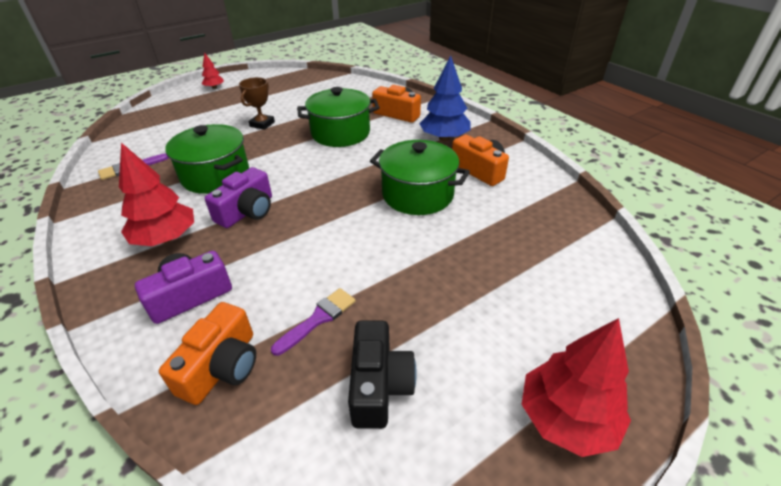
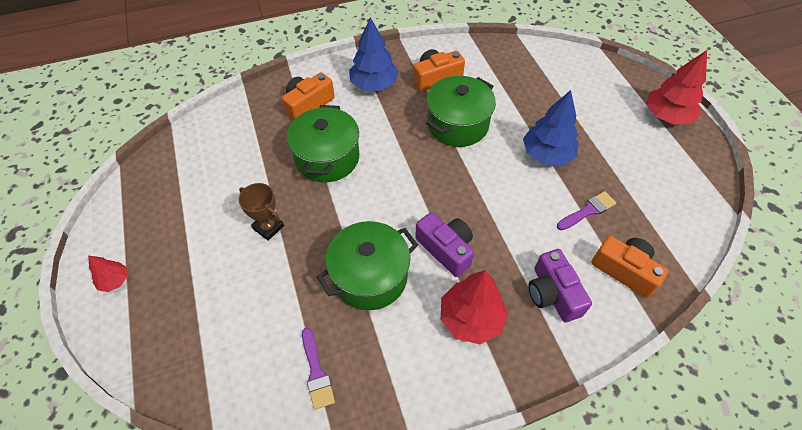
camera: 75 degrees left, 15 degrees up
(318, 319) = (588, 211): purple brush -> purple brush turned 90 degrees clockwise
(379, 385) = (643, 187): black camera -> none
(403, 269) = (547, 154): none -> blue tree

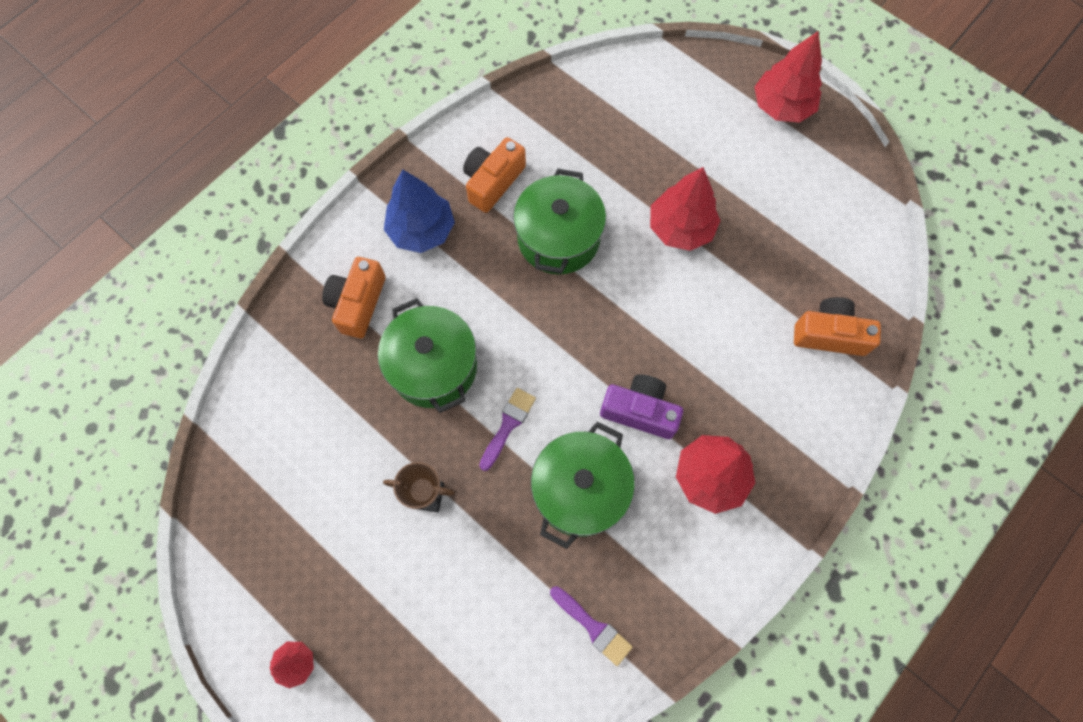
camera: 30 degrees left, 15 degrees up
(547, 154) = (680, 228): blue tree -> red tree
(553, 293) = (774, 402): purple camera -> none
(588, 211) = (760, 280): purple brush -> purple brush (508, 425)

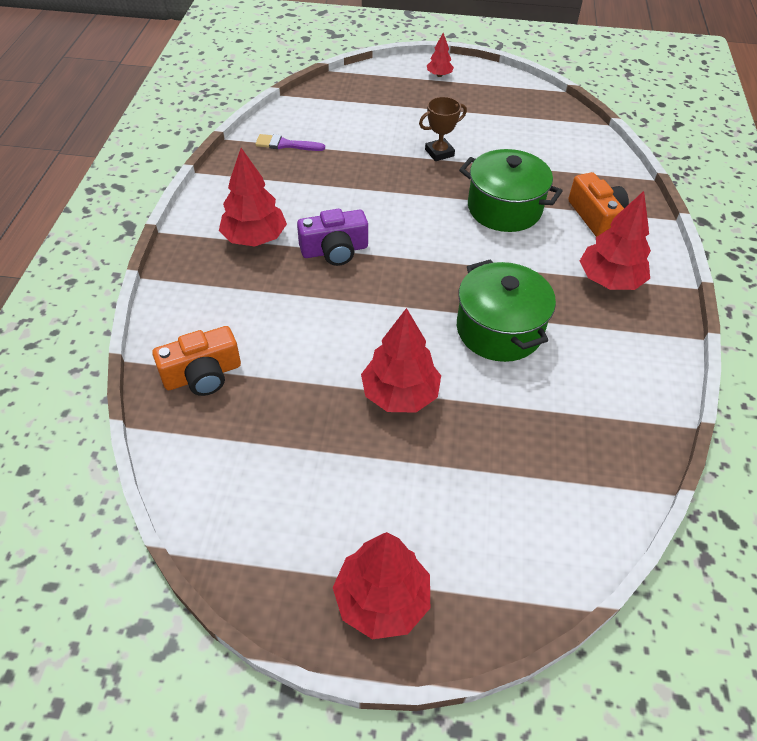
camera: 145 degrees right, 20 degrees down
(422, 230) = (609, 280): blue tree -> red tree
(493, 181) = (598, 344): orange camera -> none
(508, 425) = (422, 203): purple brush -> none
(580, 490) = (344, 194): green pot -> none

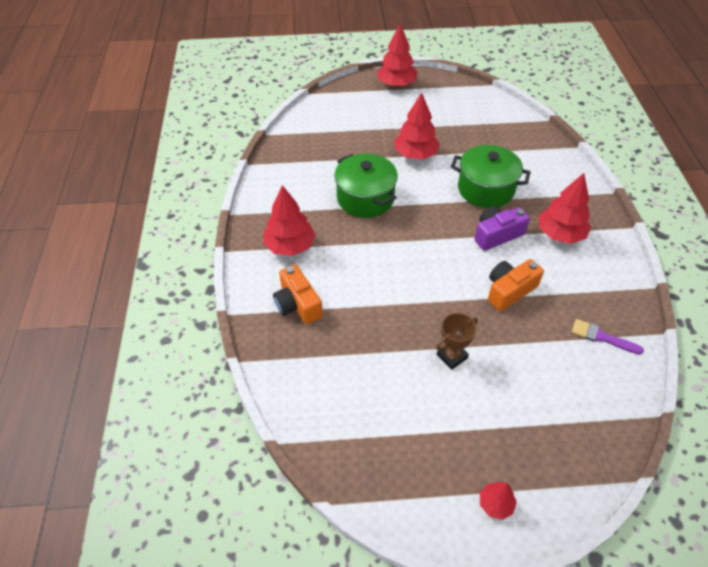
camera: 170 degrees right, 0 degrees up
(203, 375) = (529, 147): orange camera -> orange camera (509, 290)
(285, 144) = (601, 337): purple brush -> purple brush turned 150 degrees counterclockwise
(504, 208) = (377, 298): green pot -> green pot (486, 189)

